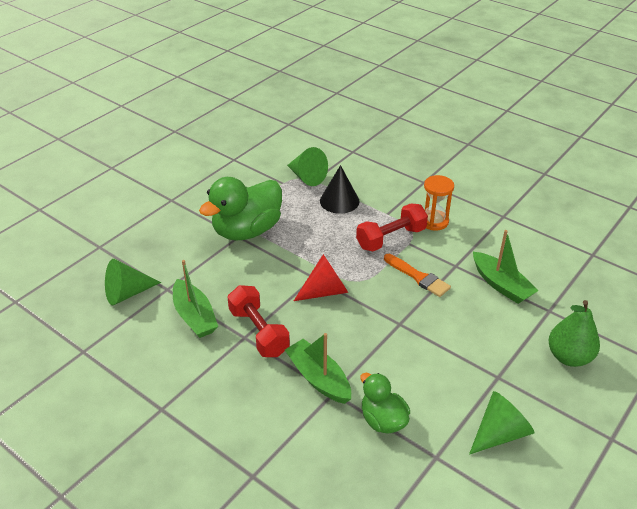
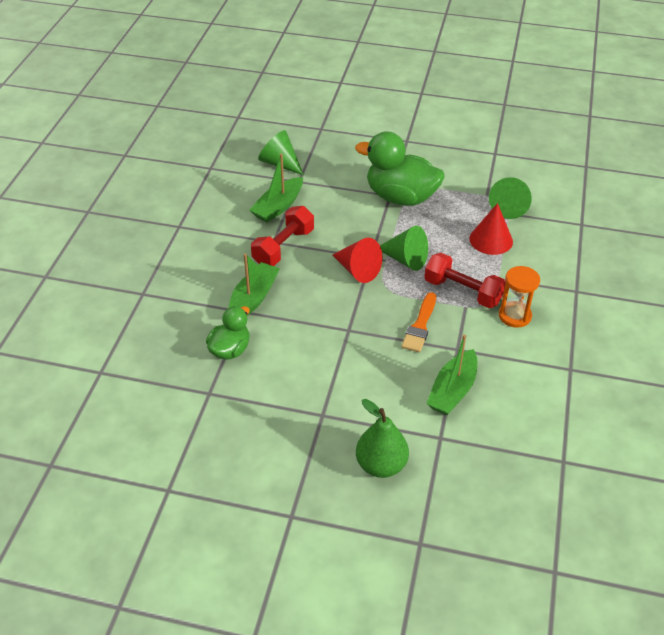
camera: 65 degrees right, 5 degrees up
(339, 201) = (491, 240): black cone -> red cone
(499, 433) = (255, 430): green cone -> green cone (405, 259)

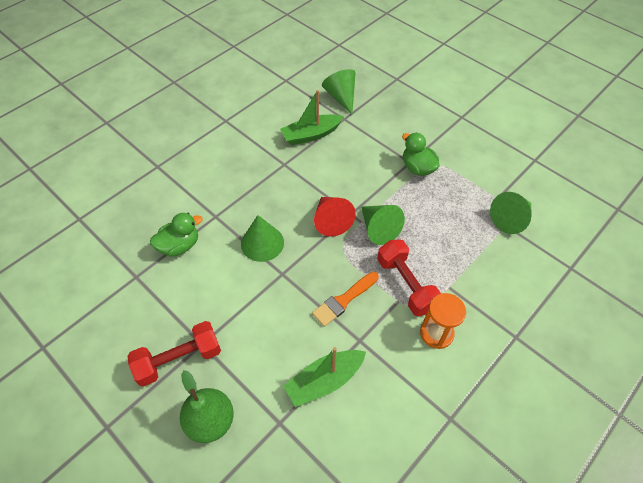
camera: 30 degrees right, 10 degrees up
(253, 298) = (231, 208): green boat -> none
(283, 247) = (288, 173): red dumbbell -> red dumbbell (179, 360)
(309, 314) = (262, 243): none -> green cone
(400, 197) = (417, 168): green duck -> green duck, size x0.56
(491, 240) = (469, 244): red cone -> none

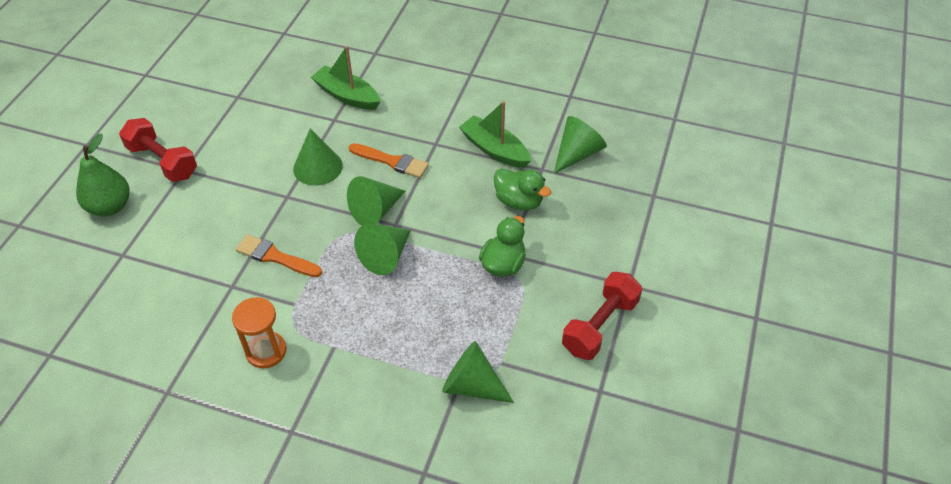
camera: 65 degrees right, 5 degrees down
(179, 245) = (285, 110): green duck -> green duck (519, 201)
(286, 195) = (392, 161): none -> orange brush
(324, 381) = (175, 273): green boat -> green boat (347, 95)
(331, 221) = (375, 211): red cone -> green cone
(406, 284) = (319, 305): red dumbbell -> red dumbbell (600, 326)

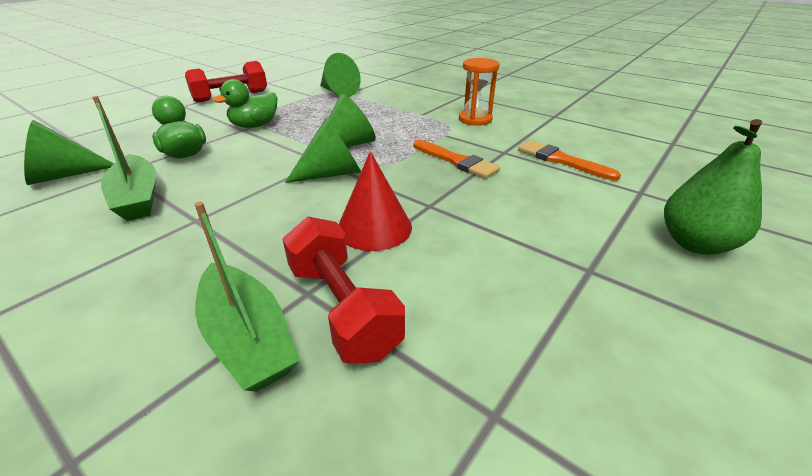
camera: 160 degrees left, 15 degrees down
(162, 161) = (637, 292): red dumbbell -> red dumbbell (342, 308)
(318, 167) = (374, 227): green cone -> red cone
(392, 161) = (272, 212): orange brush -> orange brush (561, 160)

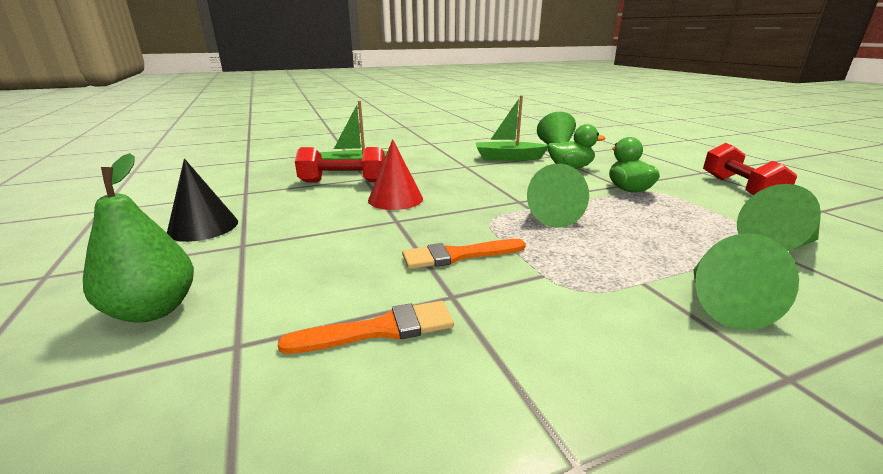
camera: 120 degrees right, 10 degrees down
(332, 173) = (490, 201): green cone -> green cone (722, 304)
(475, 119) = (598, 324): orange hourglass -> none
(620, 342) = (203, 227): none -> black cone

